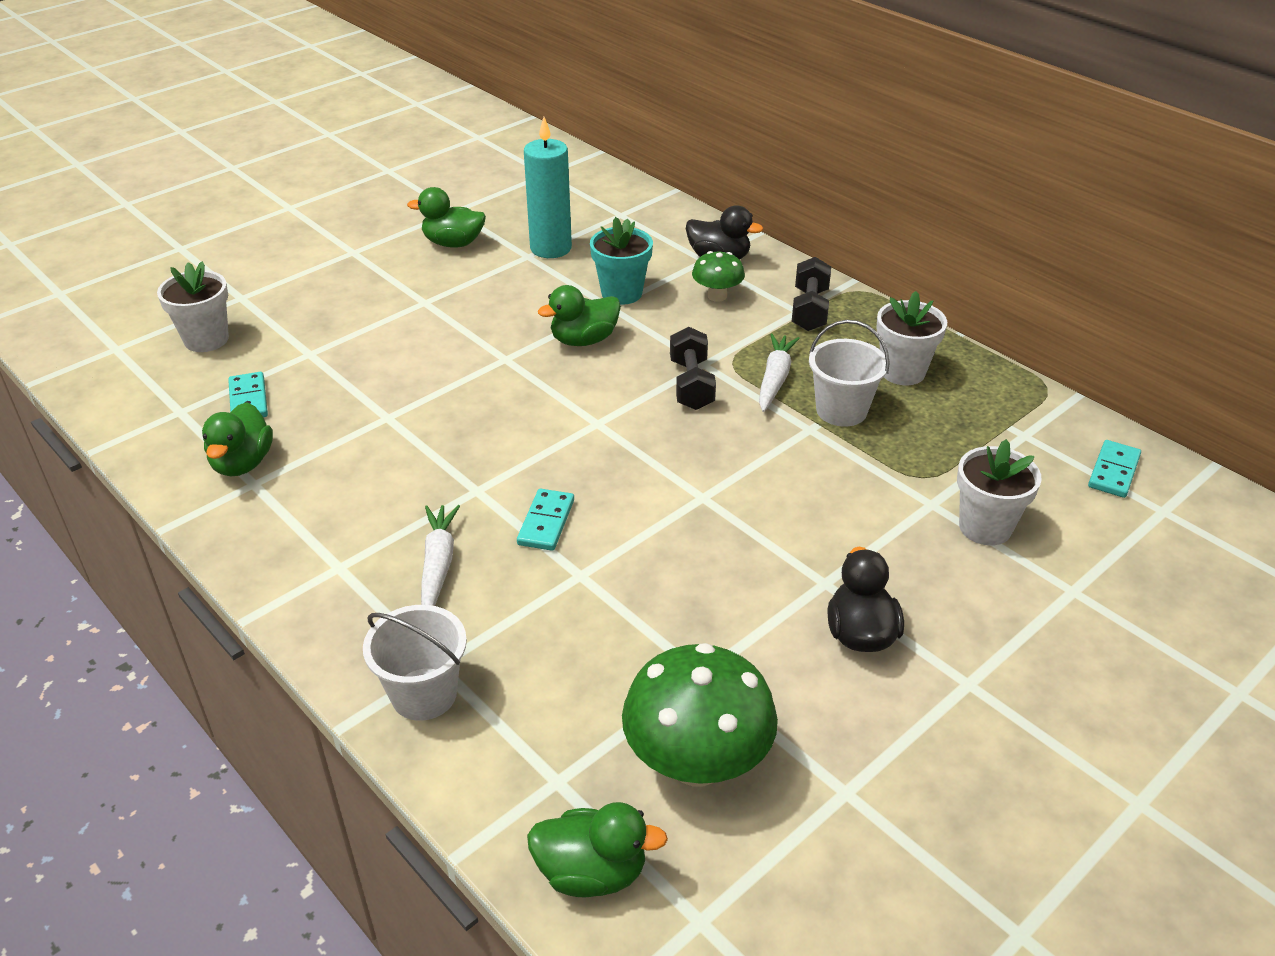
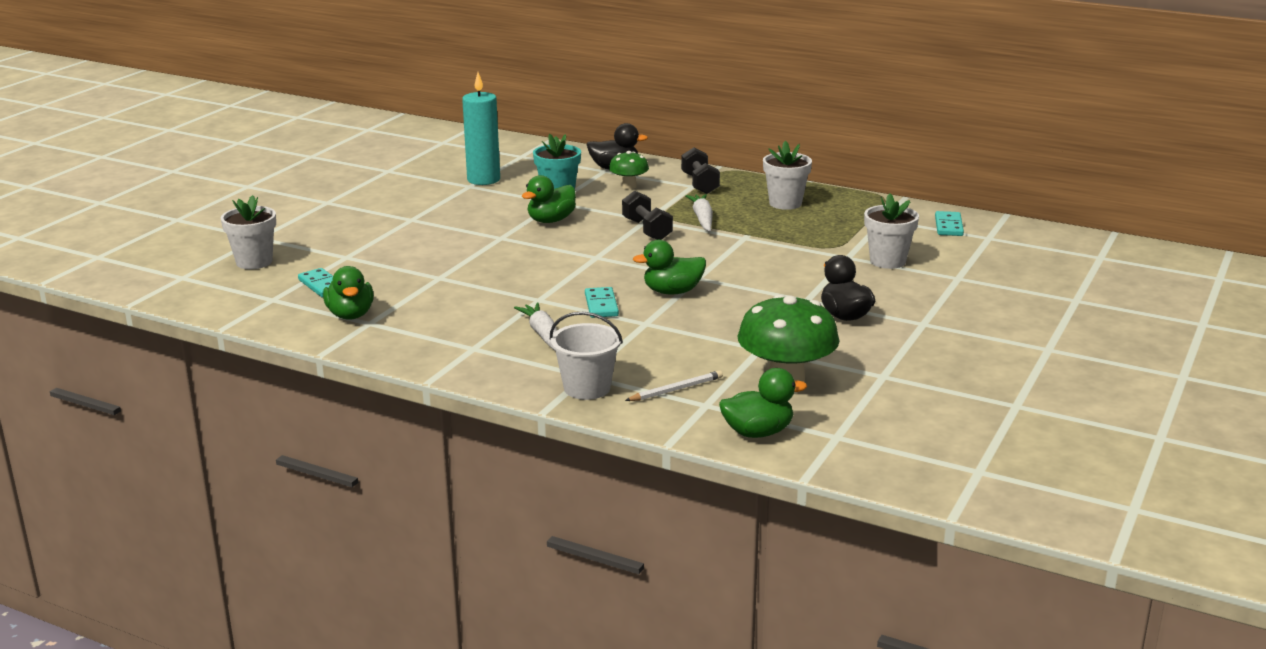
camera: 20 degrees left, 15 degrees down
(453, 243) = (404, 187): green duck -> green duck (672, 292)
(536, 734) = (676, 389): none -> white pencil
(841, 410) = (758, 226): white bucket -> none

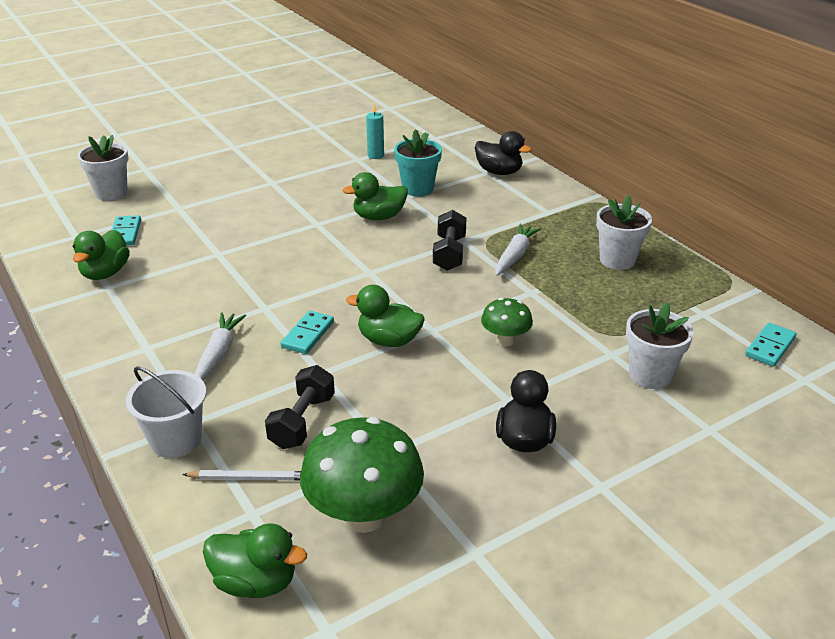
camera: 30 degrees right, 10 degrees up
(483, 180) = (375, 155): turquoise candle -> turquoise candle, size x0.53
(629, 186) = (489, 196): green mushroom -> green mushroom (505, 340)
(700, 184) = (557, 212): black dumbbell -> black dumbbell (302, 421)

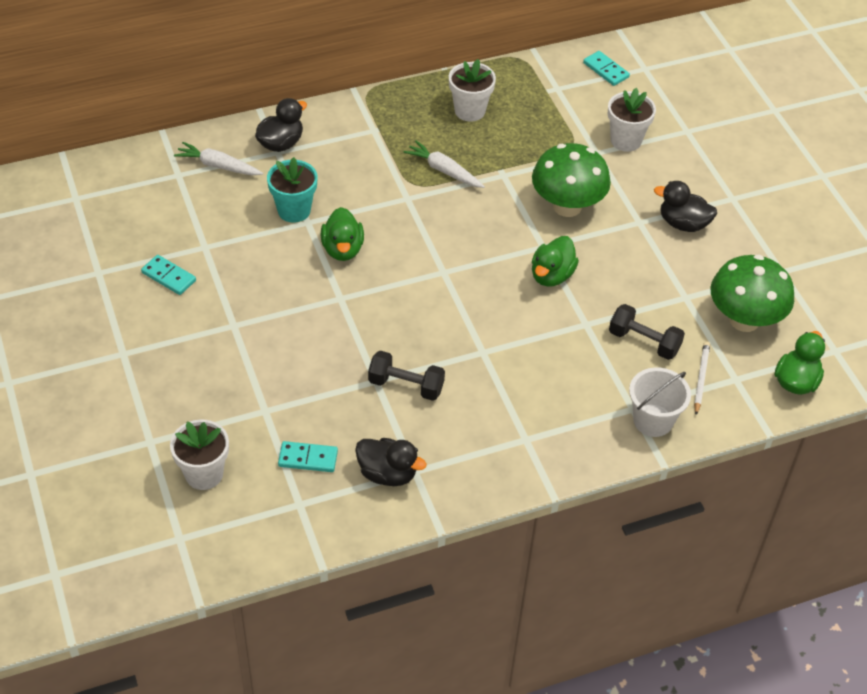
camera: 80 degrees left, 15 degrees up
(105, 273) = (387, 474): green duck -> black duck
(218, 354) = (547, 389): white carrot -> white carrot (218, 166)
(307, 334) = (531, 326): turquoise domino -> turquoise domino (168, 277)
(375, 155) = (202, 230): turquoise candle -> none
(449, 253) = (427, 212): black dumbbell -> black dumbbell (406, 385)
(505, 340) = (567, 206): green mushroom -> green mushroom, size x1.87

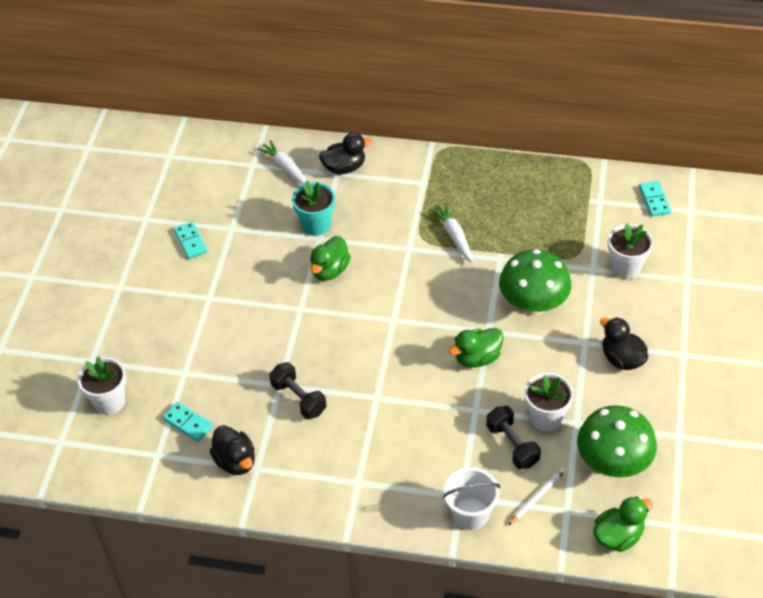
camera: 35 degrees right, 0 degrees up
(469, 111) = (512, 194): white flower pot -> white flower pot (546, 418)

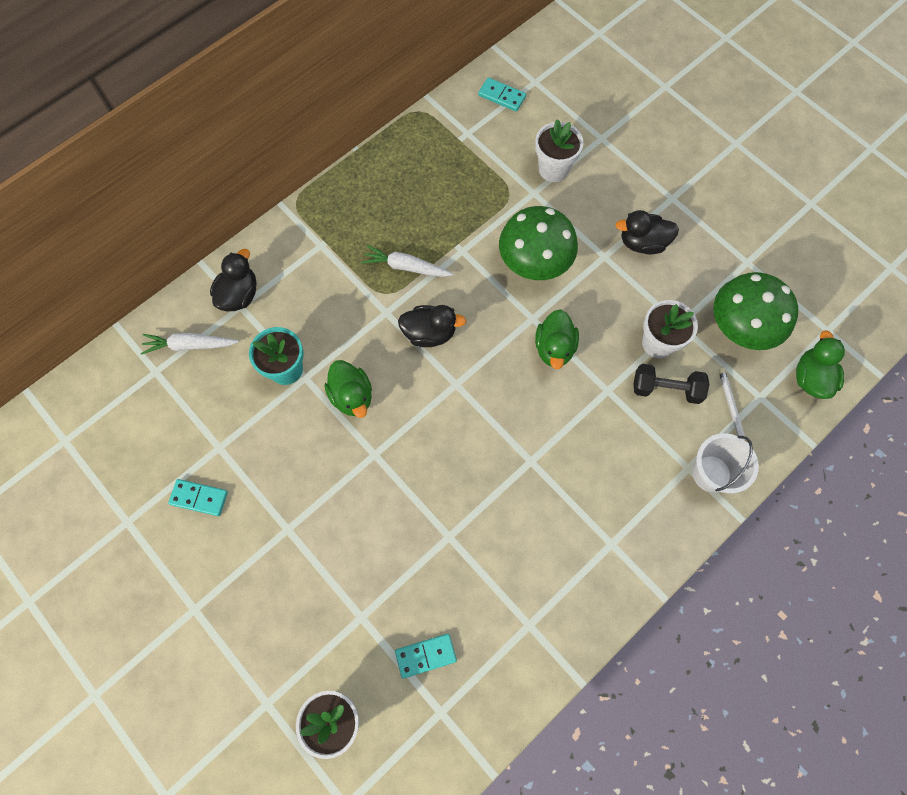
camera: 55 degrees left, 20 degrees up
(235, 461) = (506, 639): black duck -> black duck (429, 333)
(299, 398) = (479, 530): black dumbbell -> none

